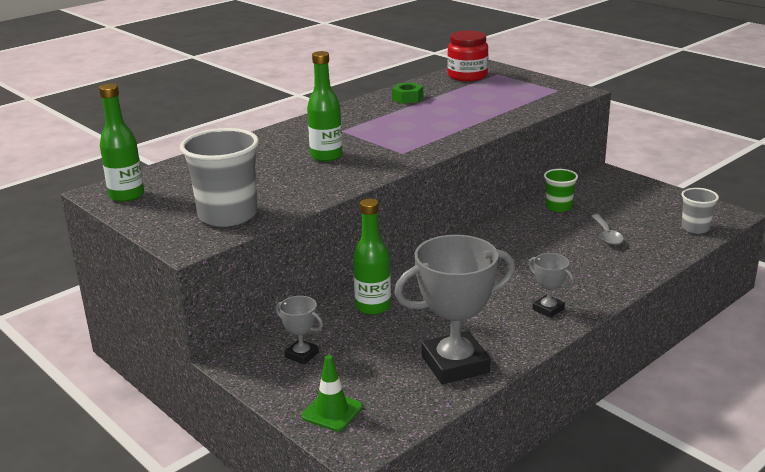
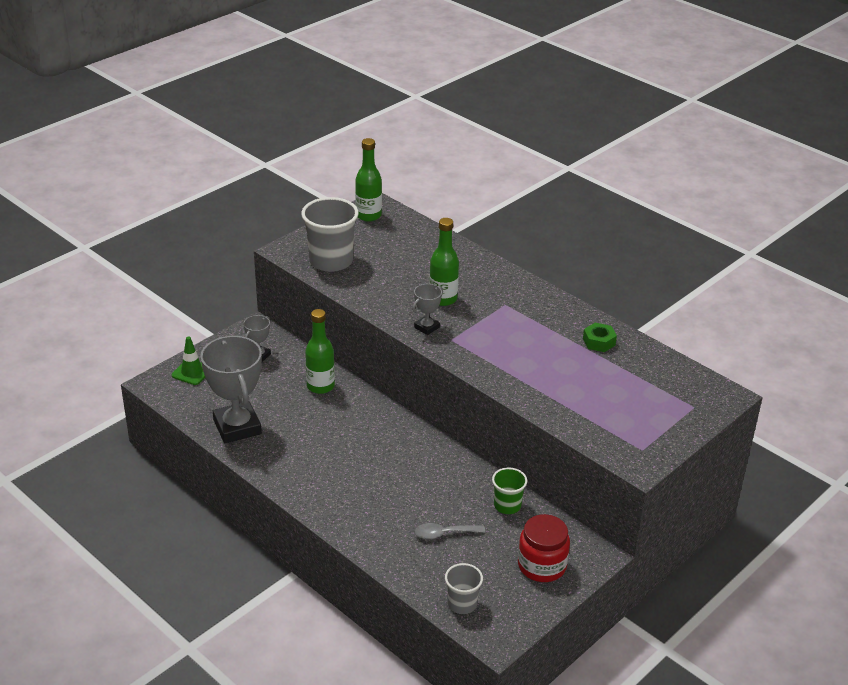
camera: 85 degrees right, 10 degrees up
(467, 76) = (681, 384): red jar -> red jar (542, 566)
(548, 309) = (309, 481): grey trophy -> grey trophy (427, 327)

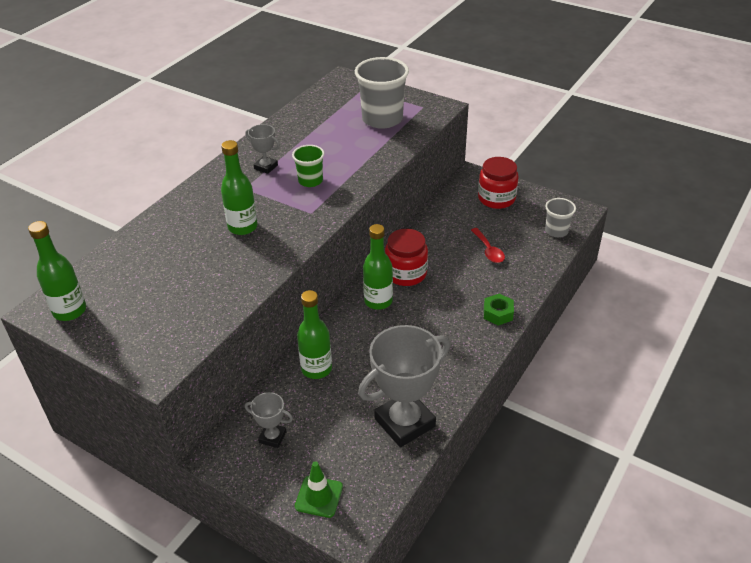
camera: 100 degrees left, 5 degrees up
(331, 261) = (178, 323): grey cup -> grey cup (382, 119)
(392, 436) = (378, 301): none -> green bottle
(426, 462) = (406, 273): none -> red jar
(427, 327) = (295, 230): grey trophy -> grey trophy (266, 167)
(444, 533) = (488, 250): grey spoon -> red spoon
(507, 505) = (440, 222): green cup -> green cup (310, 181)
(599, 342) = (291, 134): green nut -> green nut (498, 313)

